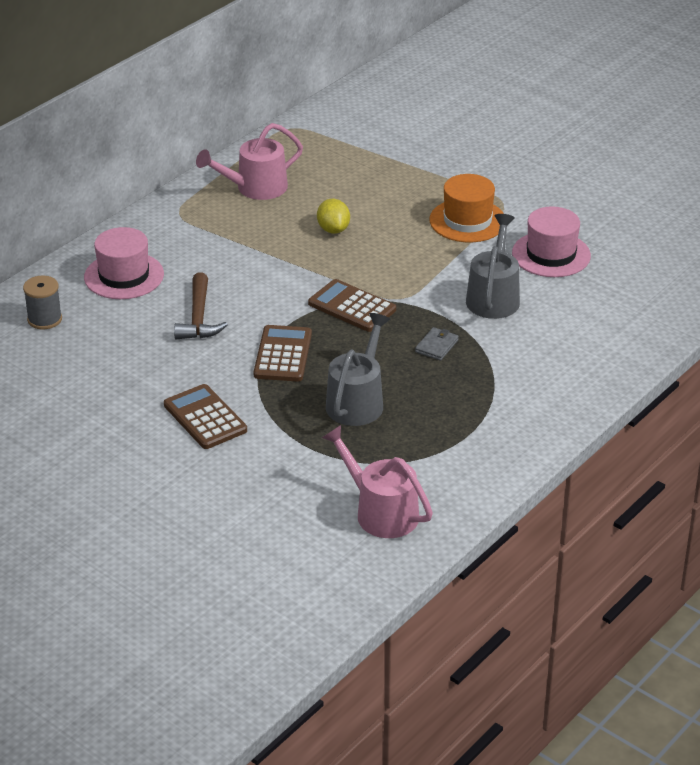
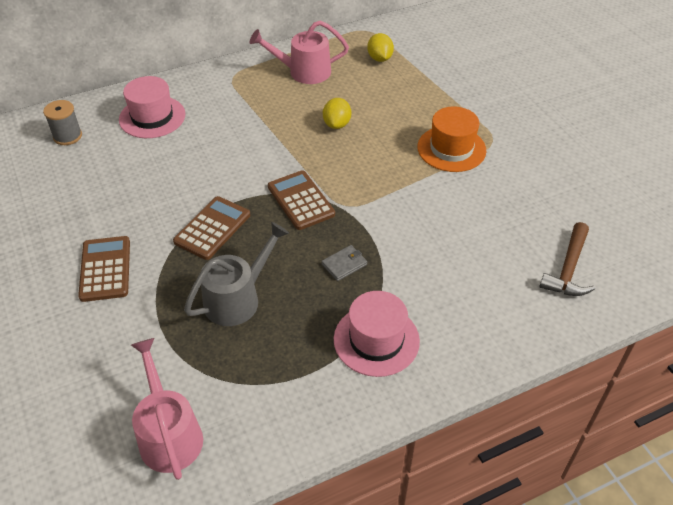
camera: 25 degrees right, 10 degrees up
(198, 318) = (176, 171): brown hammer -> brown hammer (568, 269)
(329, 153) = (379, 58): none -> yellow lemon
(493, 297) = (427, 230): grey watering can -> none
(551, 254) = (504, 204): pink hat -> pink hat (376, 340)

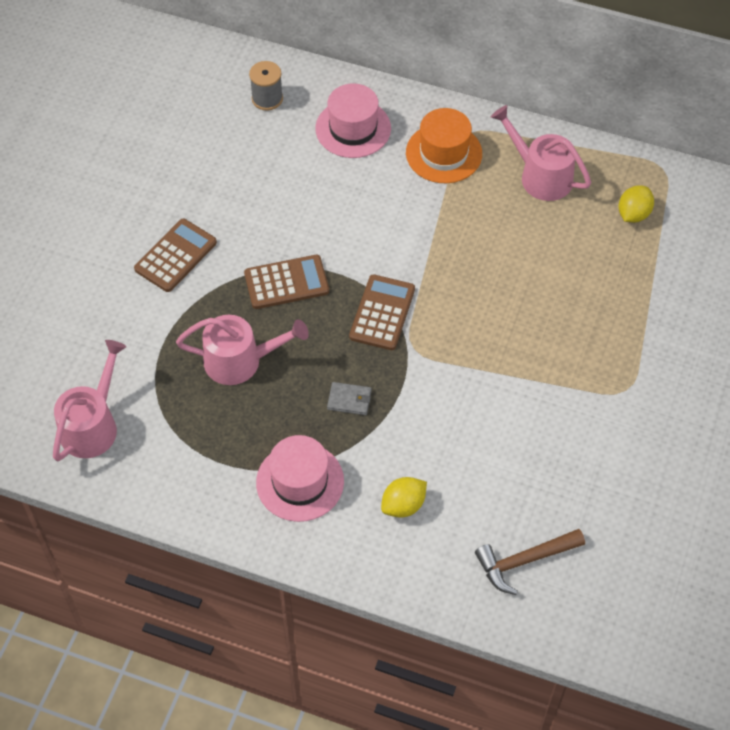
camera: 45 degrees right, 10 degrees up
(237, 298) = (240, 361): grey watering can -> pink watering can
(337, 124) = (502, 259): yellow lemon -> yellow lemon (403, 505)
(451, 149) = (574, 367): orange hat -> orange hat (444, 153)

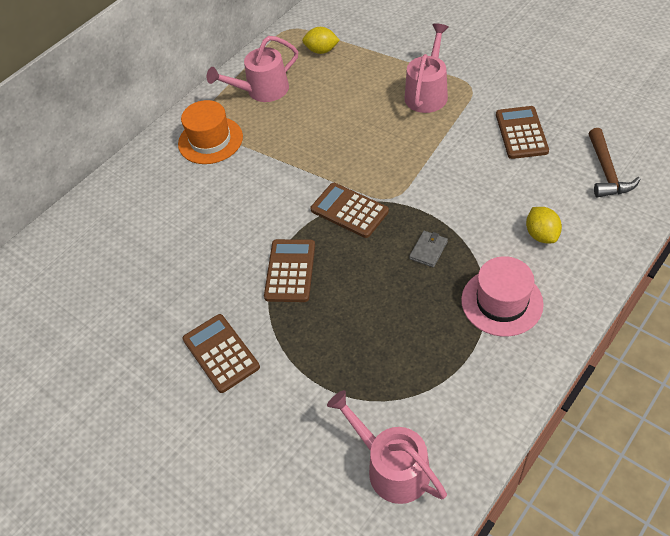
camera: 65 degrees left, 5 degrees down
(240, 361) = (360, 322): pink watering can -> pink watering can (427, 93)
(267, 98) = (82, 246): grey spool -> none
(353, 128) = (152, 192): pink hat -> none
(560, 459) = (521, 133): none -> brown calculator
(633, 214) = (321, 51): yellow lemon -> yellow lemon turned 45 degrees counterclockwise

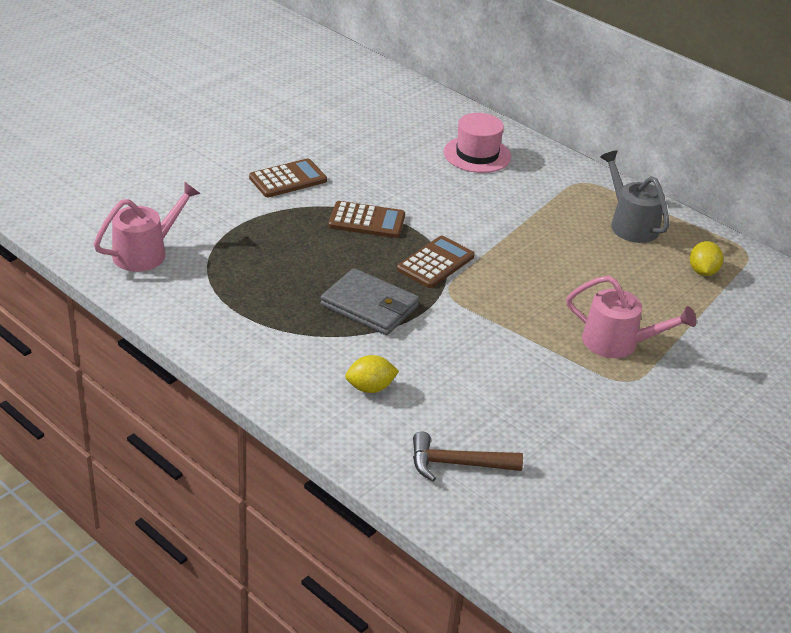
camera: 85 degrees right, 15 degrees down
(210, 140) = (553, 187): orange hat -> none
(262, 90) = (630, 224): pink watering can -> grey watering can
(428, 250) = (369, 306): grey wallet -> grey wallet, size x2.10
(502, 302) = (290, 342): pink hat -> pink hat (477, 154)
(521, 133) = (536, 406): brown calculator -> none

